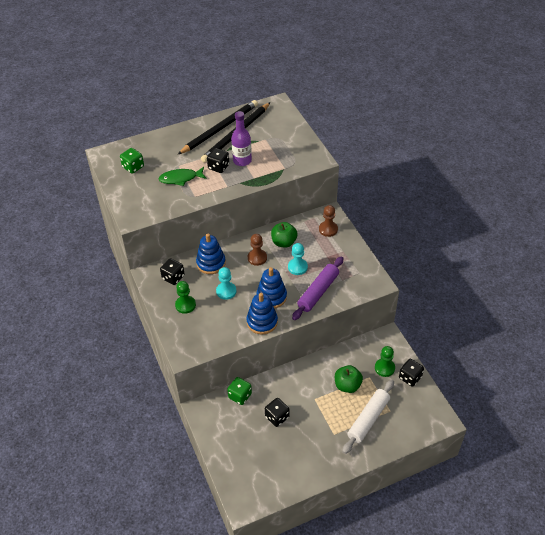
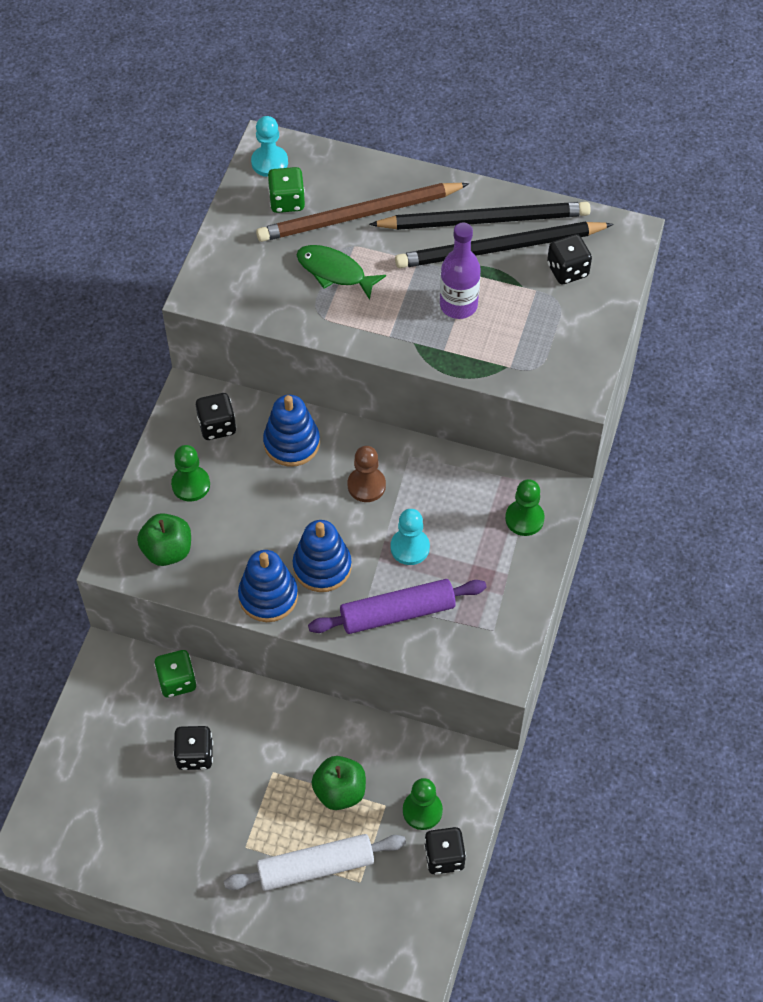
camera: 40 degrees right, 10 degrees up
(168, 155) = (359, 215): none -> brown pencil
(218, 167) = (411, 291): black dice -> black dice (567, 270)
(226, 291) = (267, 507): turquoise pawn -> turquoise pawn (269, 162)
(284, 242) = (433, 489): green apple -> green apple (167, 550)
(328, 229) = (524, 519): brown pawn -> green pawn

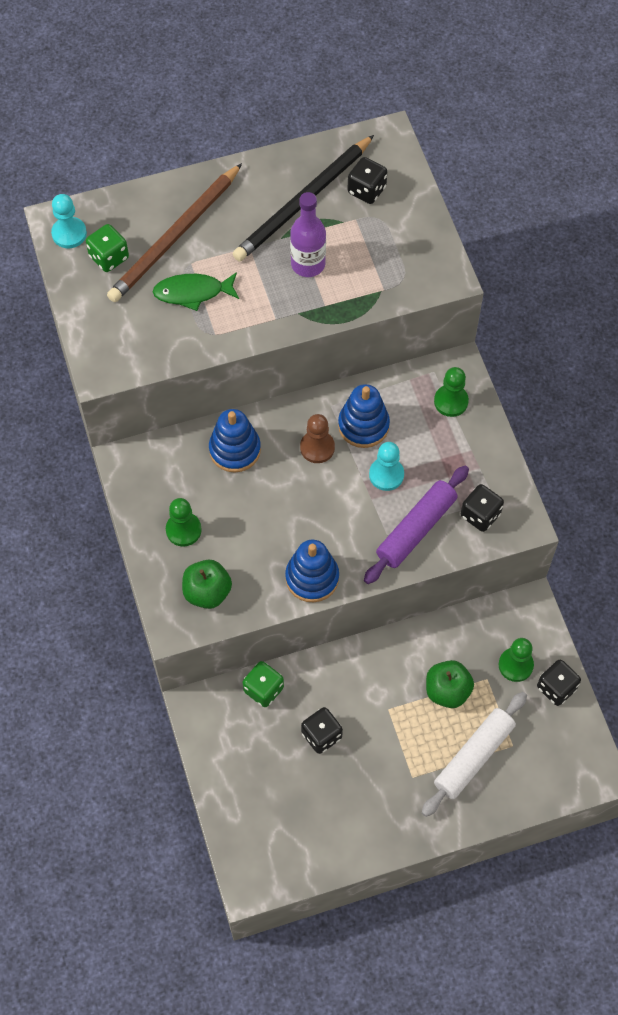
camera: 35 degrees left, 5 degrees up
(217, 426) = (166, 472): black dice -> black dice (480, 515)
(322, 567) = (334, 530): blue stacking toy -> blue stacking toy (363, 425)
(484, 220) = (274, 186): black pencil -> none

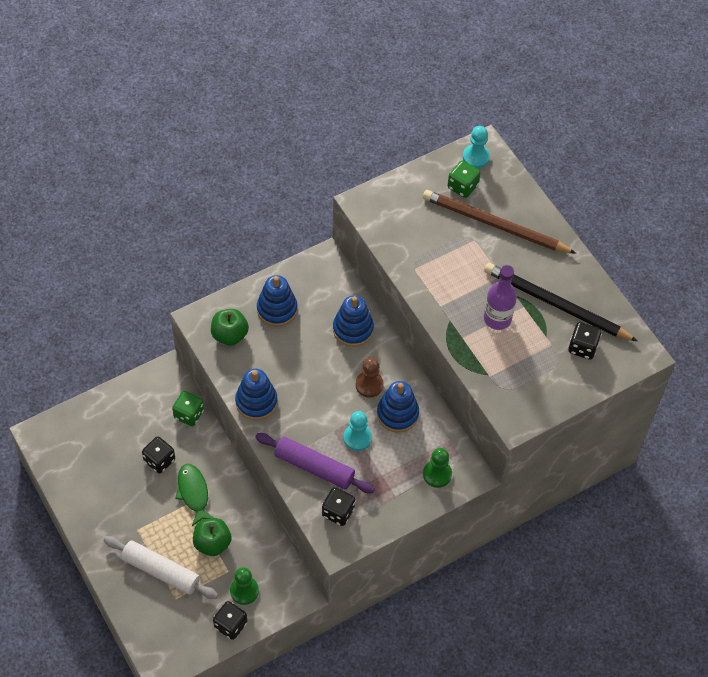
camera: 75 degrees right, 5 degrees down
(183, 530) = (277, 309): green pawn -> blue stacking toy
(193, 292) = (447, 247): green fish -> green fish (193, 493)

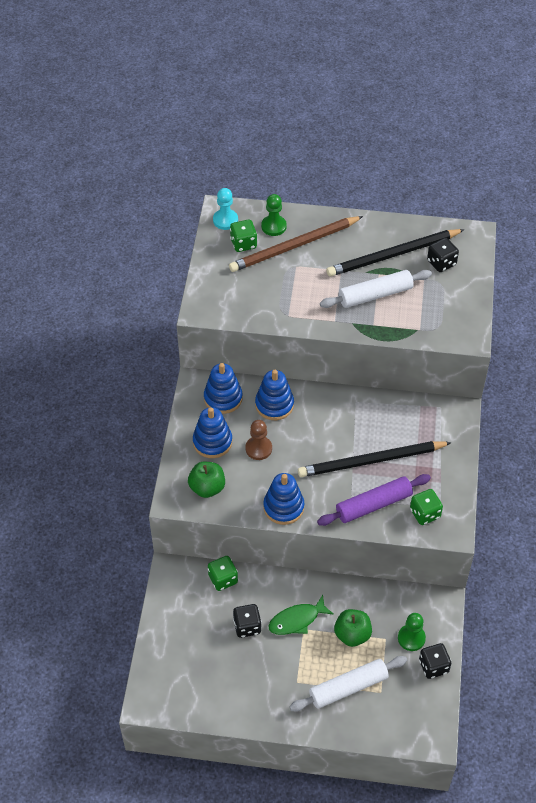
camera: 50 degrees left, 5 degrees down
(193, 493) = (297, 620): green fish -> green fish turned 45 degrees counterclockwise
(338, 512) = (425, 513): black dice -> green dice
(357, 438) = (371, 461): turquoise pawn -> black pencil
(369, 385) = (332, 425): brown pawn -> brown pawn (258, 448)
(397, 414) = (372, 423): blue stacking toy -> blue stacking toy (223, 398)
(437, 474) = (443, 431): green pawn -> green pawn (273, 226)
(497, 319) = (375, 295): purple bottle -> white rolling pin

